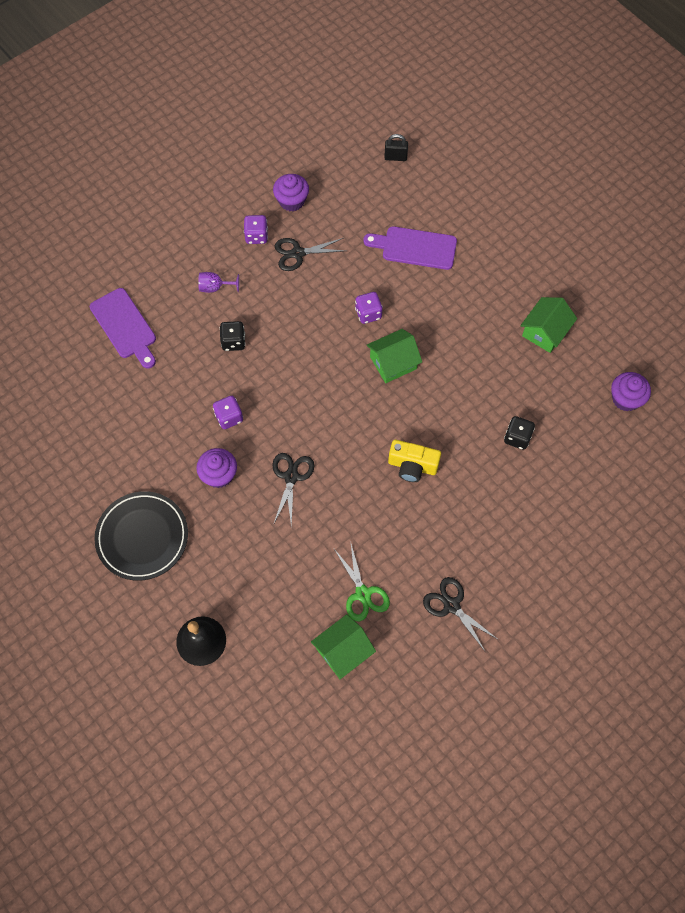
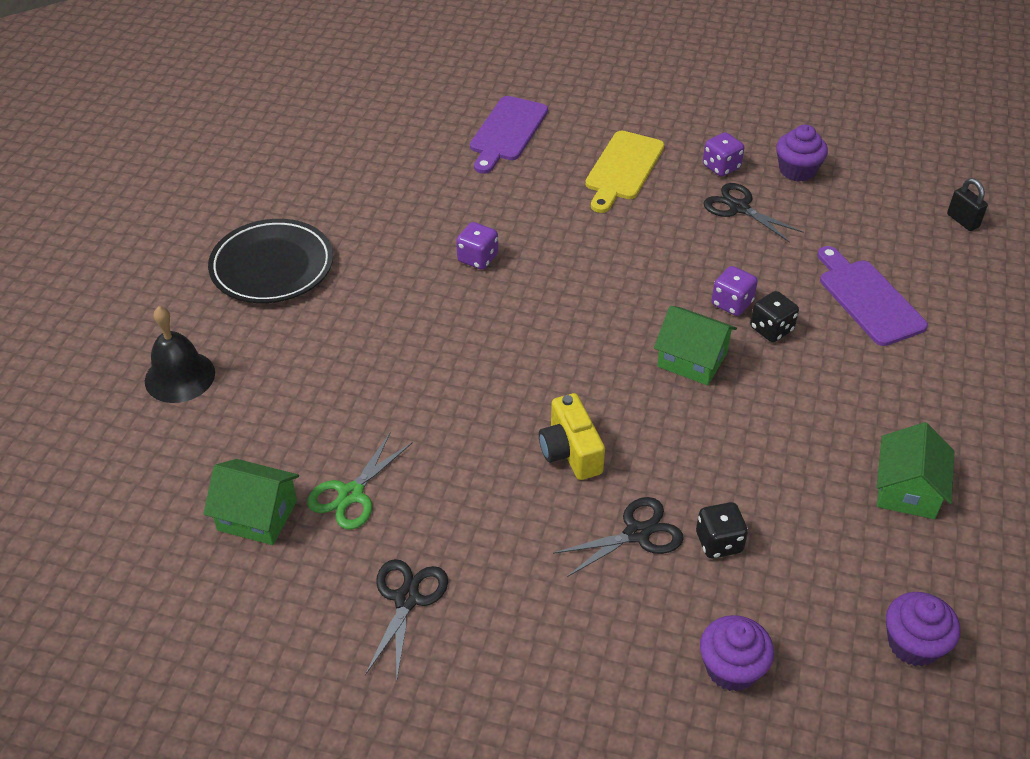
camera: 55 degrees right, 20 degrees down
(215, 287) = (623, 169): purple goblet -> yellow cutting board
(219, 475) = (399, 286): purple cupcake -> purple cupcake (731, 668)
(233, 342) = (573, 215): black dice -> black dice (771, 329)
(291, 477) = (451, 347): black scissors -> black scissors (637, 533)
(545, 332) = (907, 490): green house -> green house turned 75 degrees counterclockwise

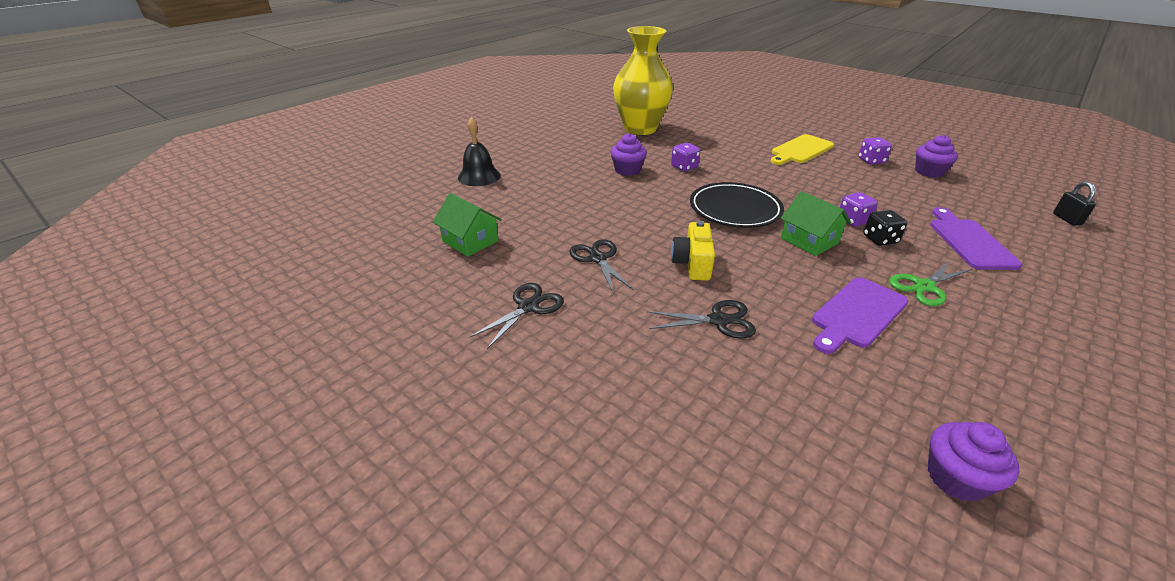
camera: 25 degrees right, 10 degrees down
(272, 266) = (562, 148): black plate -> black plate (735, 209)
(351, 494) = (533, 246): green scissors -> green scissors (924, 286)
(370, 182) = (640, 129): none -> yellow vase
(507, 132) = (733, 125): purple cutting board -> purple cutting board (857, 314)
(719, 542) = (784, 345): black dice -> none
(731, 668) = (758, 433): purple cupcake -> purple cupcake (627, 170)
(739, 208) = (877, 180): black scissors -> black scissors (598, 258)
(907, 490) = (978, 361): green house -> none

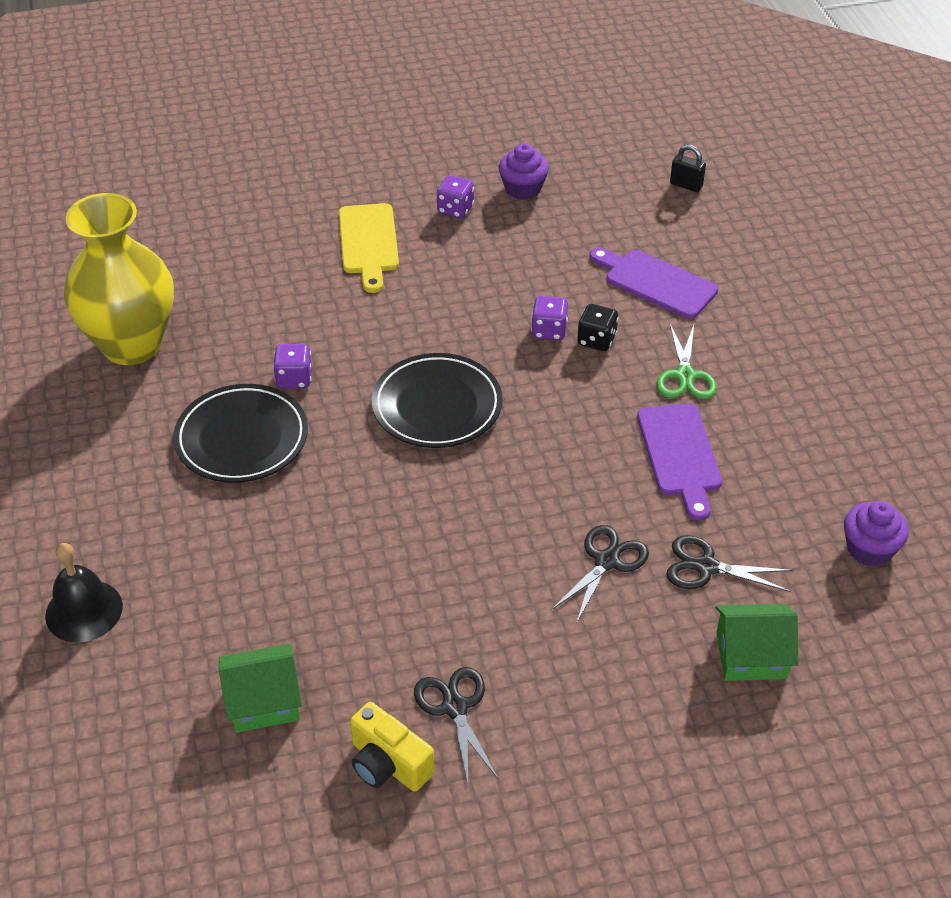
camera: 55 degrees left, 10 degrees up
(598, 258) = (419, 594): black scissors -> black scissors (706, 567)
(627, 170) = (242, 438): purple cupcake -> black plate
(692, 264) = (503, 517): yellow camera -> yellow camera (388, 764)
(809, 240) = (549, 393): green house -> green house (751, 655)

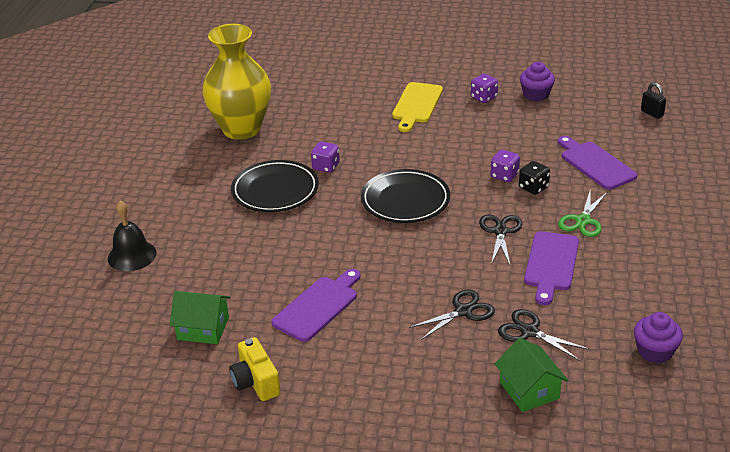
camera: 25 degrees right, 10 degrees down
(408, 613) = (318, 306): none -> purple cutting board
(455, 707) = (315, 364): black scissors -> black scissors (500, 231)
(751, 655) = (529, 390): green house -> green house turned 45 degrees clockwise

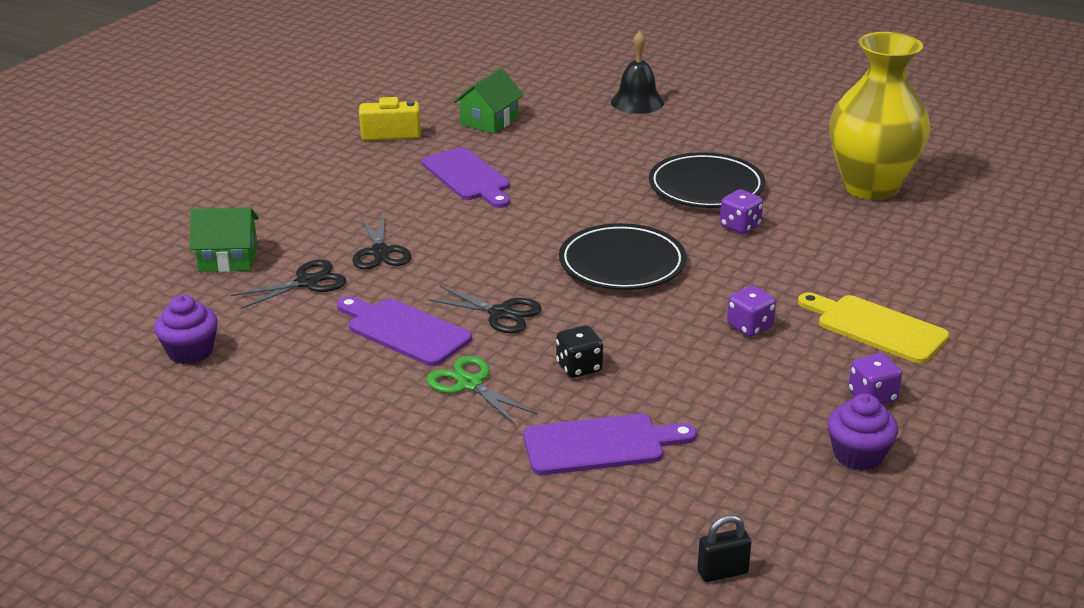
camera: 110 degrees right, 5 degrees down
(504, 175) = (627, 352): purple dice -> purple dice (750, 327)

